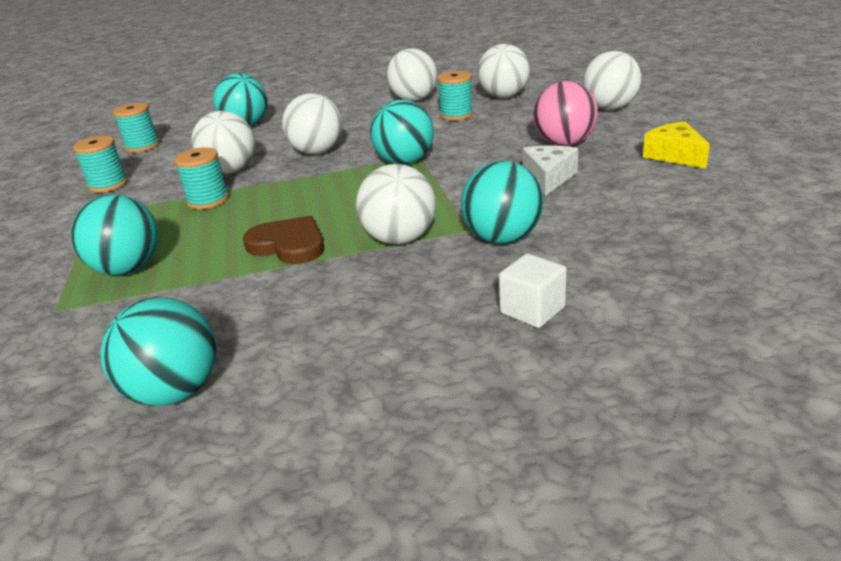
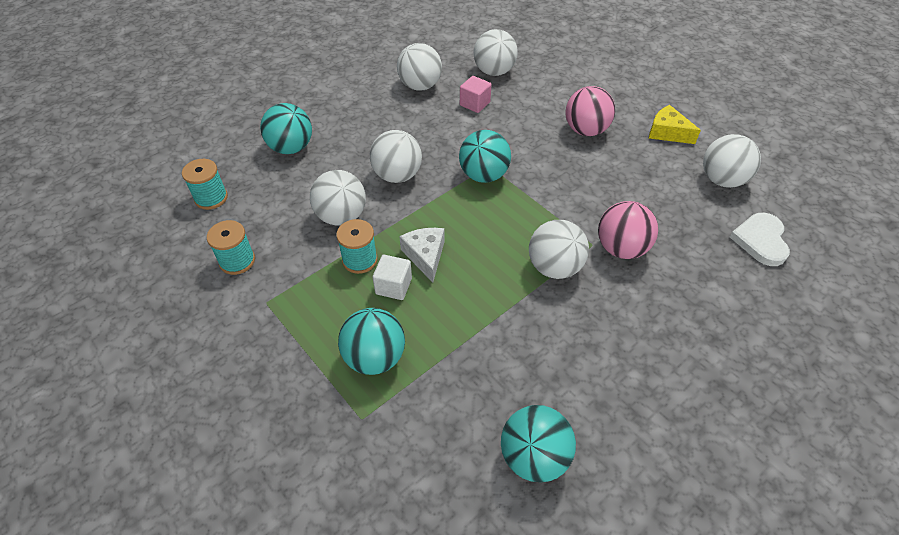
camera: 30 degrees left, 20 degrees up
(288, 244) = (478, 294): brown heart -> none
(456, 115) = (474, 104): turquoise spool -> pink cube
(502, 238) = (621, 248): turquoise ball -> pink ball
(532, 310) = (687, 312): white cube -> white cube (393, 286)
(548, 178) = (604, 175): white cheese -> white cheese (425, 256)
(609, 108) = (586, 78): white ball -> white ball (722, 180)
(724, 264) = (760, 240): none -> white heart

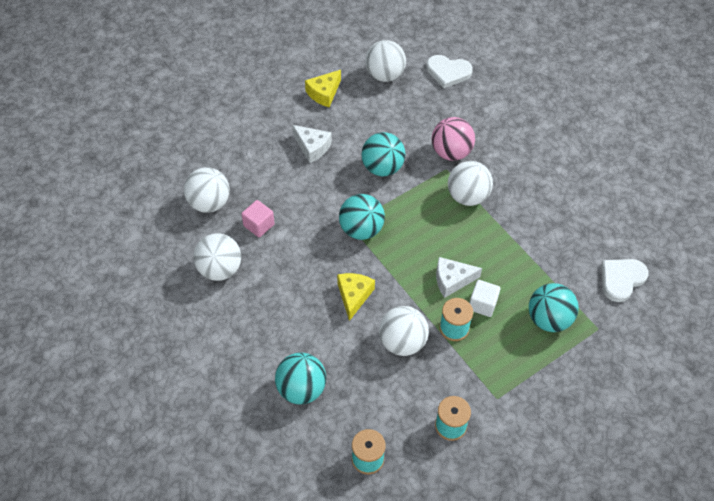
camera: 85 degrees left, 5 degrees up
(397, 175) = (354, 296): white ball -> yellow cheese
(447, 455) = (621, 279): none -> white heart
(534, 456) = (619, 232): turquoise ball -> turquoise ball (382, 168)
(585, 130) = (312, 147): pink ball -> white cheese

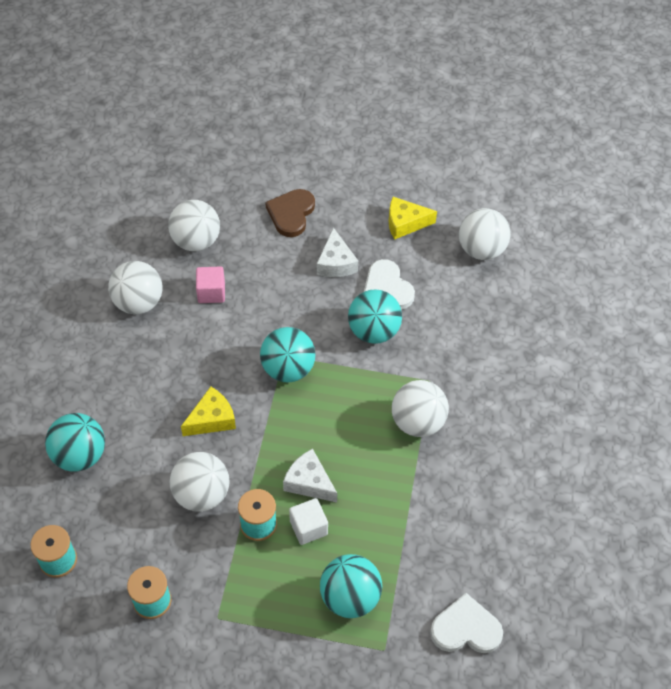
camera: 45 degrees right, 0 degrees up
(249, 140) = (291, 214): none -> brown heart
(448, 72) = (546, 294): white heart -> white heart (387, 288)
(451, 152) = (453, 370): pink ball -> none

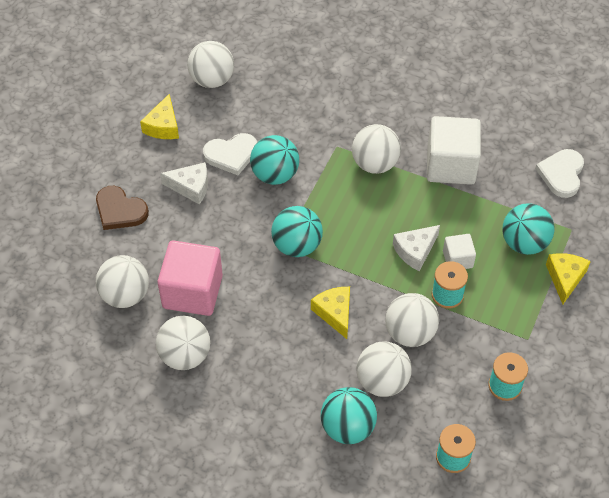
camera: 75 degrees left, 0 degrees up
(138, 477) = (382, 381): none -> white ball
(211, 292) = (192, 291): pink cube -> pink cube, size x1.95
(310, 650) = (565, 278): none -> yellow cheese
(440, 500) = (451, 165): none -> white cube

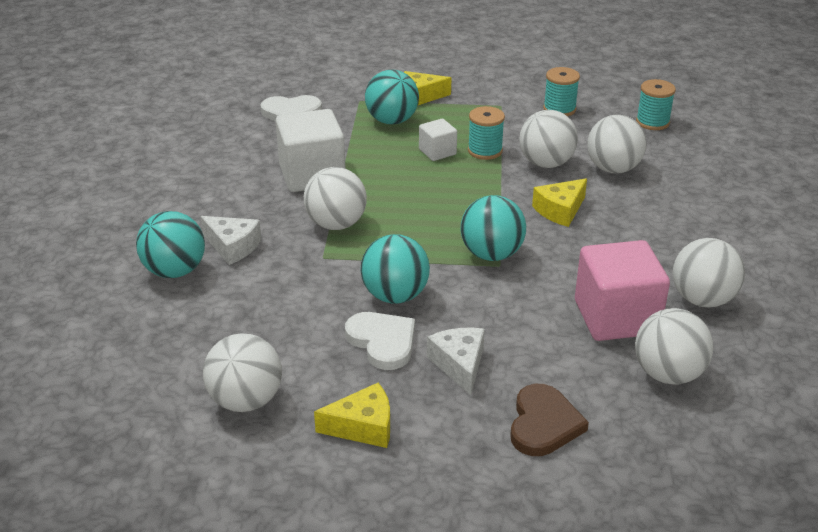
camera: 110 degrees left, 20 degrees down
(347, 427) = (679, 178): turquoise ball -> turquoise ball (175, 271)
(415, 251) = (444, 177): white cheese -> white cheese (233, 246)

